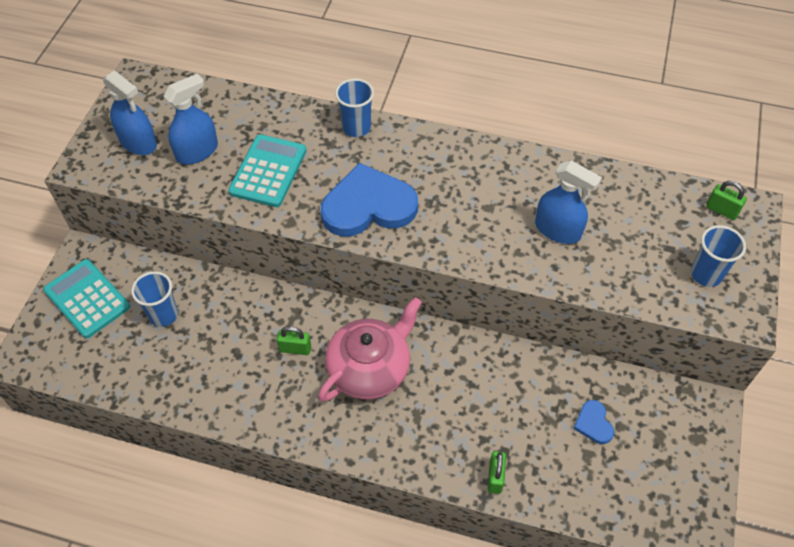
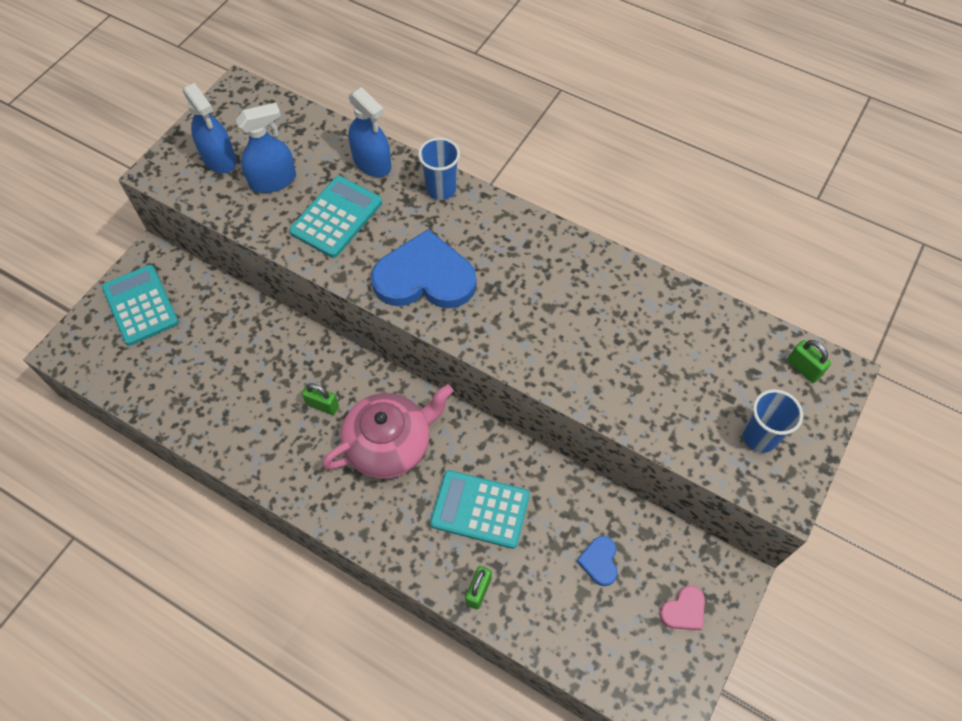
camera: 15 degrees right, 5 degrees up
(163, 315) = (207, 339): blue cup -> none
(472, 405) = (480, 509): none -> turquoise calculator
(558, 230) = (614, 349): blue spray bottle -> blue spray bottle (372, 163)
(680, 446) = (684, 610): none -> pink heart

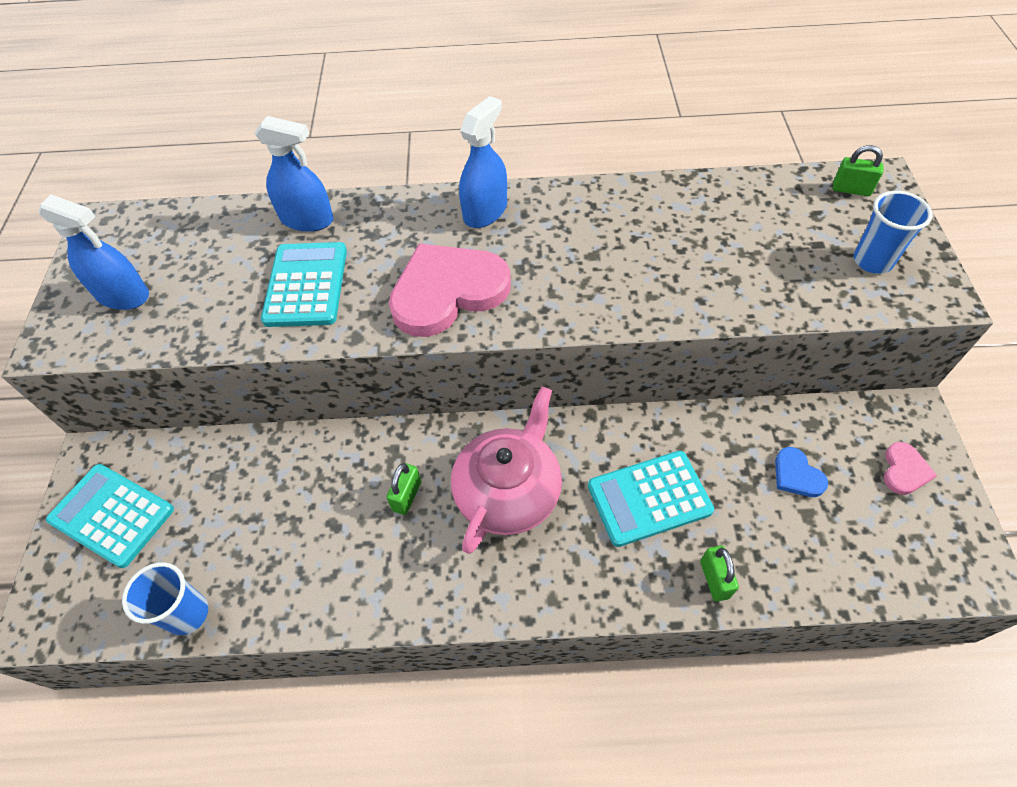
camera: 30 degrees left, 5 degrees down
(273, 180) = (205, 286): blue spray bottle -> blue spray bottle (485, 211)
(322, 405) = (407, 496): green padlock -> green padlock turned 60 degrees counterclockwise
(425, 277) = (447, 292): blue heart -> pink heart
(441, 189) = (399, 208): blue cup -> blue cup (188, 614)

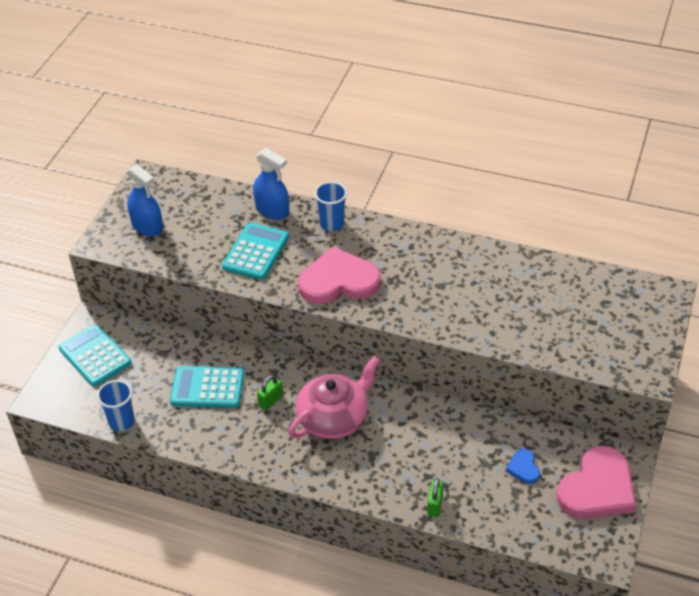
camera: 20 degrees right, 10 degrees down
(485, 211) = (387, 237): blue spray bottle -> none
(649, 498) = (420, 450): turquoise calculator -> turquoise calculator (207, 388)
(851, 189) = (641, 294): green padlock -> none
(872, 261) = (620, 342): blue cup -> blue cup (332, 224)
(904, 470) = (597, 488): pink heart -> pink heart, size x2.23

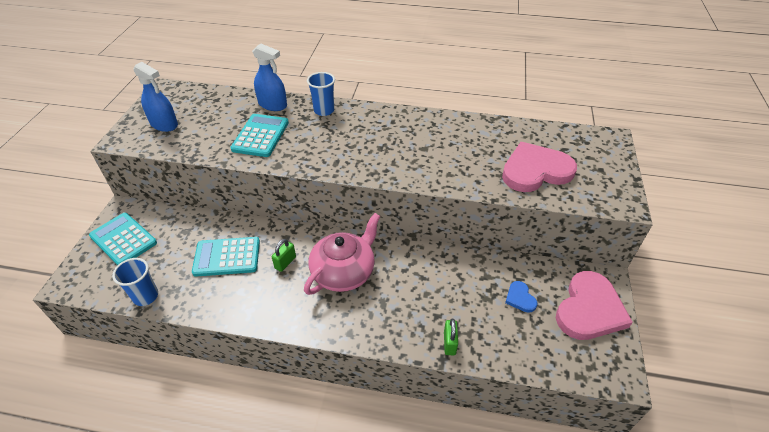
camera: 10 degrees left, 0 degrees up
(338, 281) = (335, 152): pink heart -> pink heart (535, 171)

